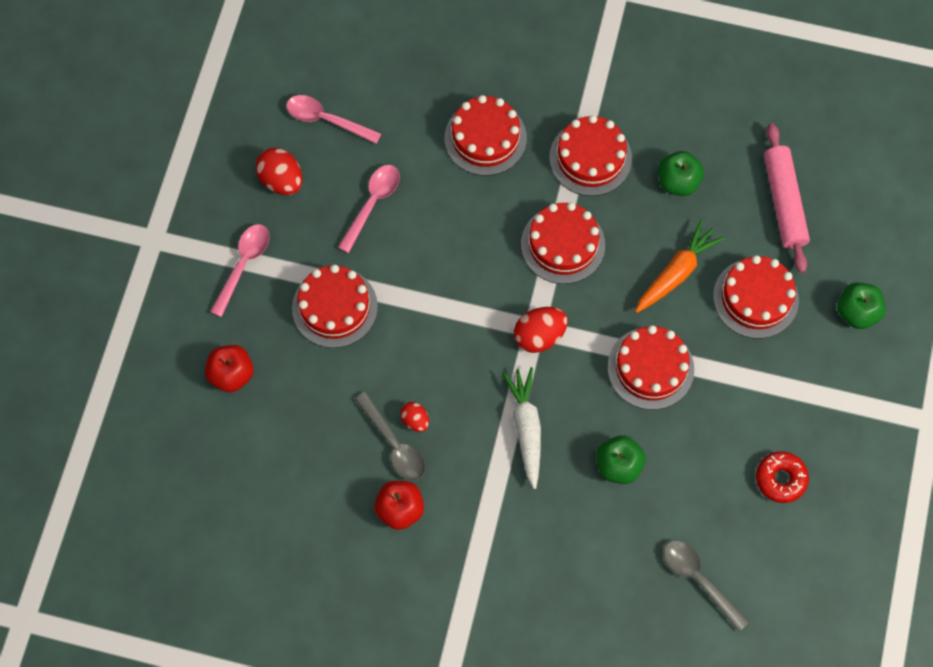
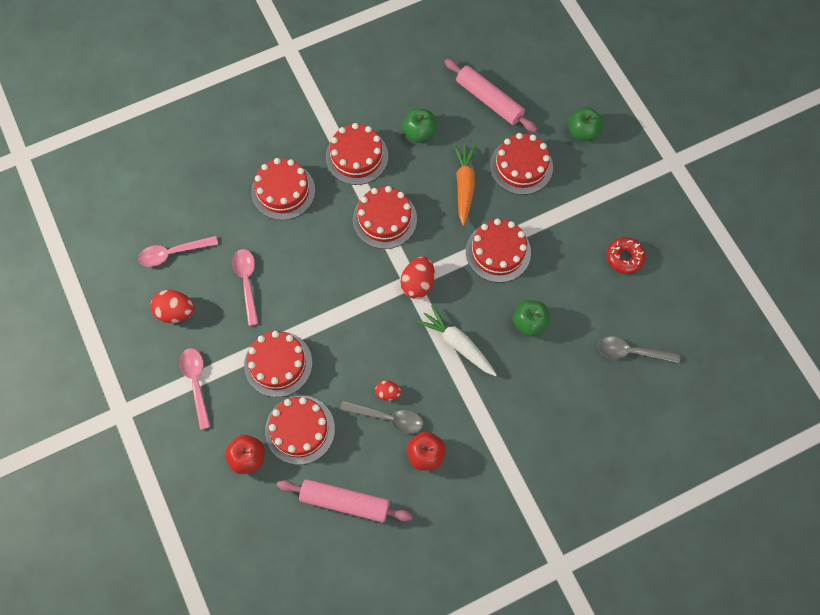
camera: 40 degrees left, 0 degrees up
(285, 491) = (345, 502): none -> pink rolling pin
(301, 387) = (300, 429): none -> red cake

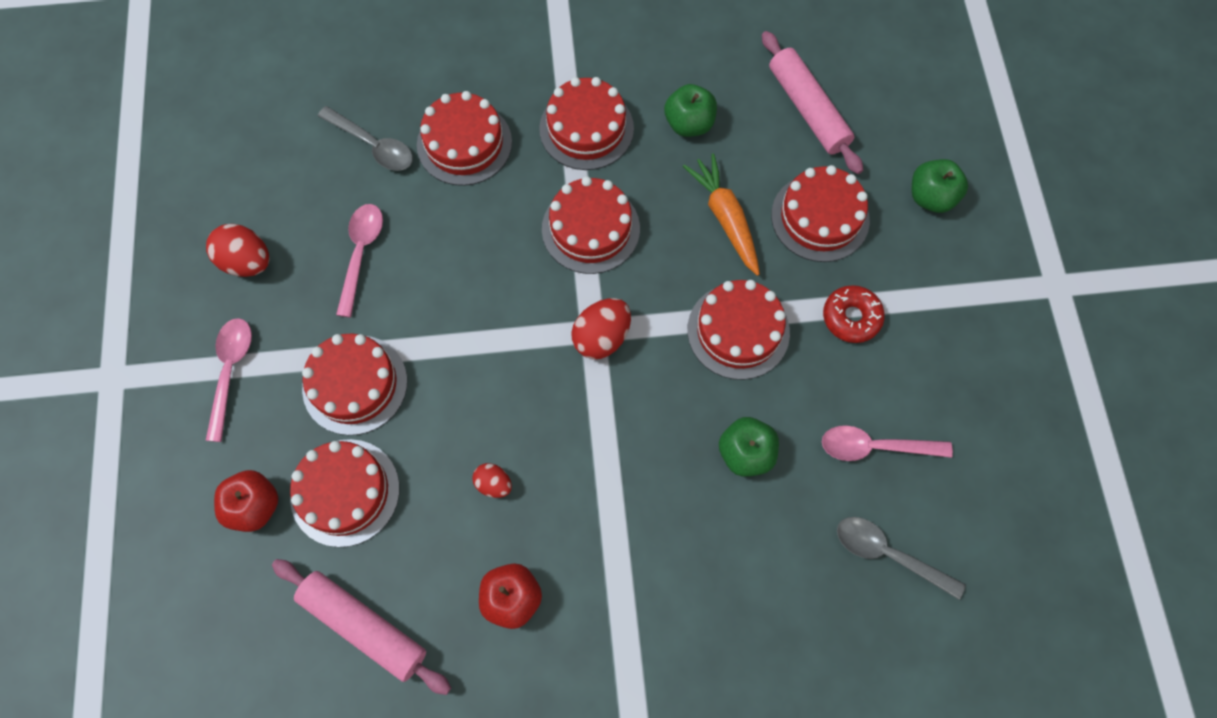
camera: 20 degrees right, 0 degrees up
(173, 253) = (279, 179): pink spoon -> pink spoon (875, 447)
(388, 418) = (478, 521): grey spoon -> grey spoon (373, 145)
(457, 344) = (625, 447): white carrot -> none
(464, 185) = (725, 218): orange carrot -> orange carrot turned 45 degrees counterclockwise
(624, 258) = (929, 404): red donut -> red donut (851, 317)

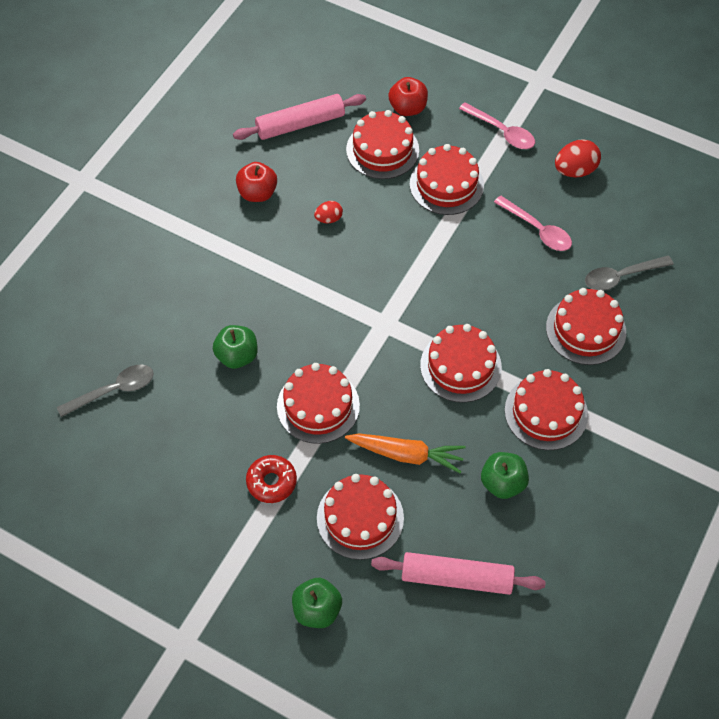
camera: 125 degrees right, 10 degrees down
(601, 337) = (376, 325): red egg -> none
(875, 447) = (178, 431): pink spoon -> none

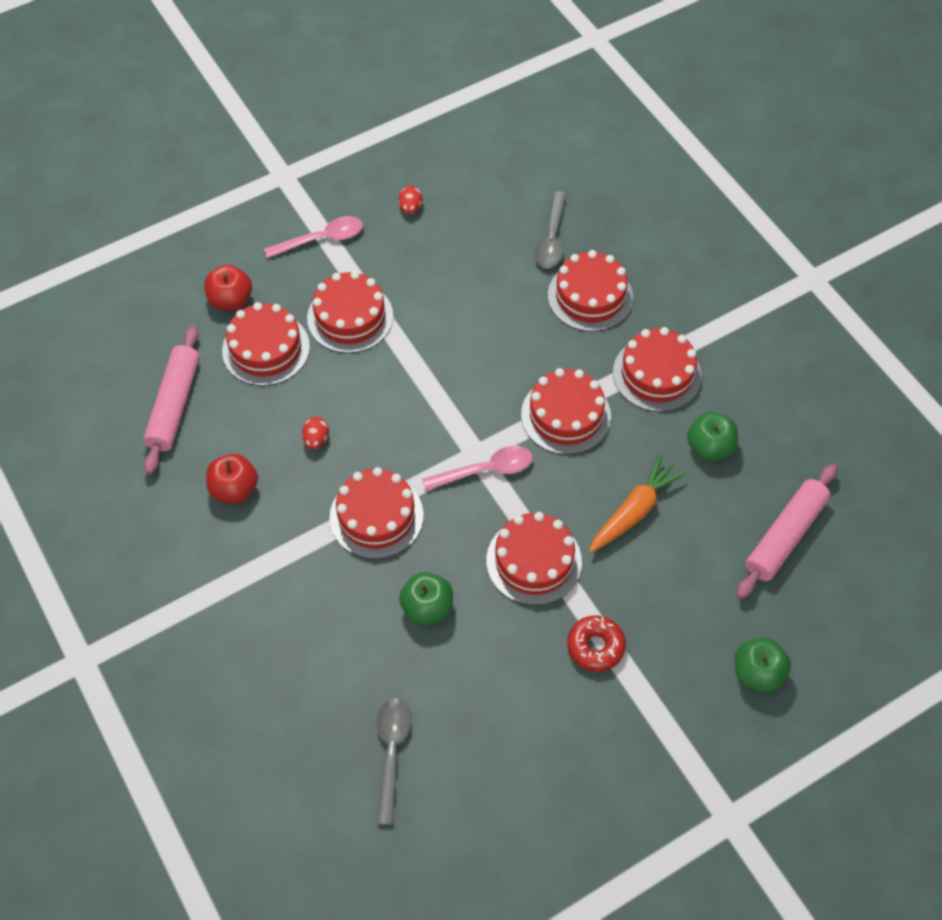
camera: 60 degrees left, 0 degrees up
(360, 518) = (679, 586): red cake -> red cake (376, 516)
(537, 230) = (456, 273): pink spoon -> pink spoon (486, 470)
(575, 170) = (410, 208): red egg -> red egg, size x0.59

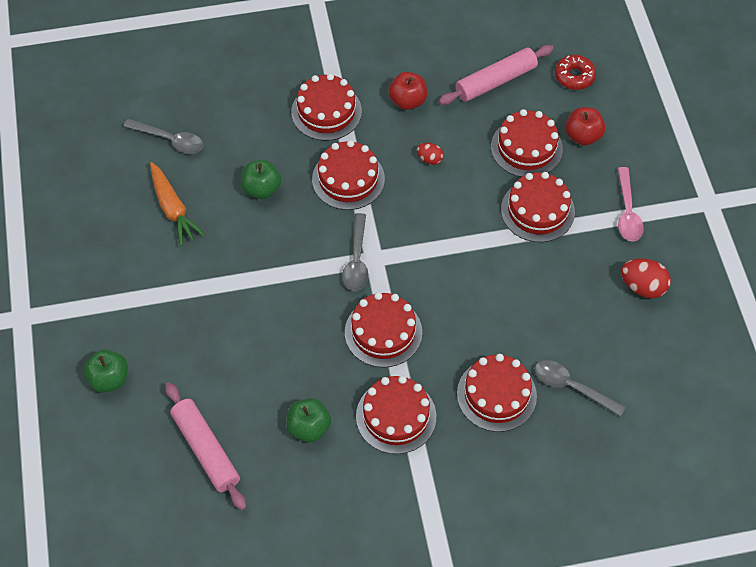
camera: 110 degrees right, 0 degrees up
(174, 405) = (495, 81): pink rolling pin -> pink rolling pin turned 60 degrees counterclockwise
(410, 208) = (642, 287): red egg -> red egg, size x1.69
(486, 470) = (356, 260): pink spoon -> grey spoon
(534, 561) = (266, 266): red cake -> red cake (326, 111)
(595, 646) = (182, 282): red donut -> red donut (574, 76)
(634, 511) = (277, 349): orange carrot -> orange carrot (173, 209)

